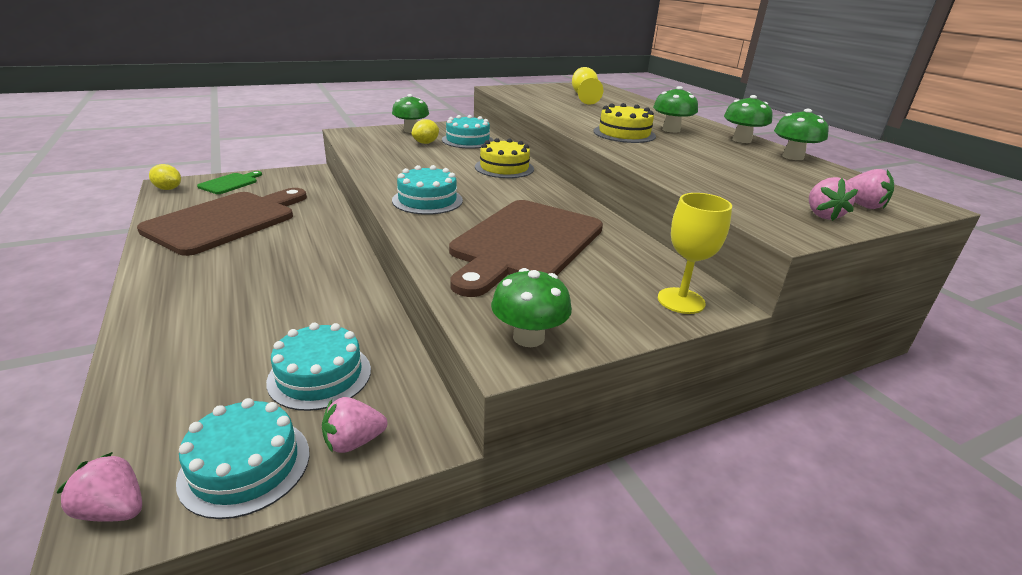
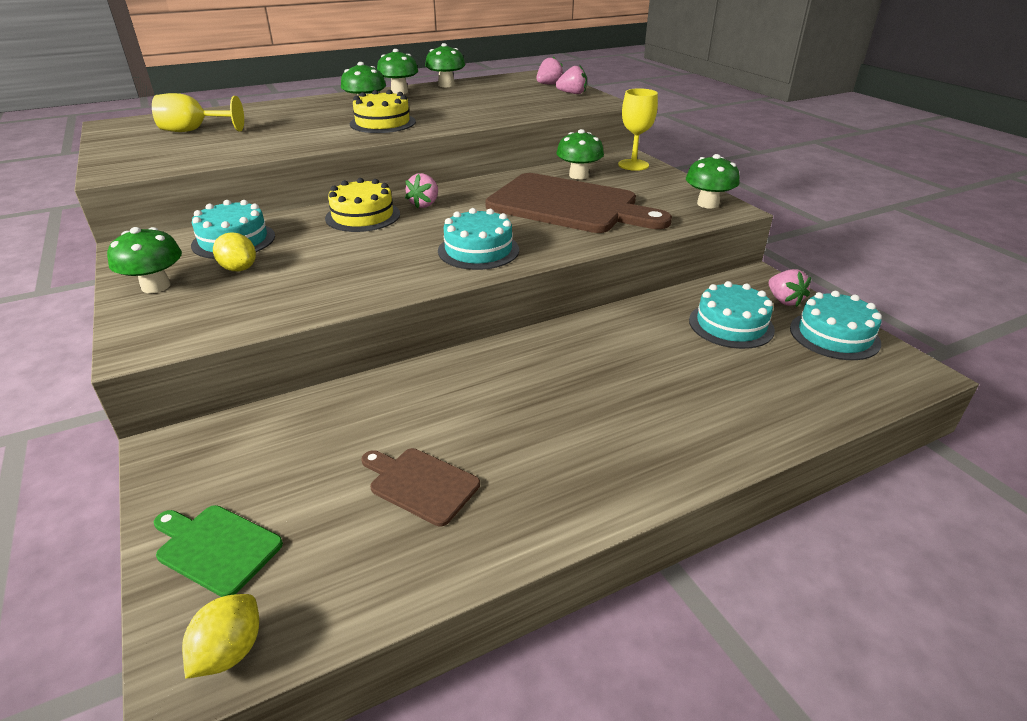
camera: 90 degrees left, 5 degrees up
(114, 510) = (906, 375): pink strawberry -> pink strawberry (424, 204)
(226, 221) = (420, 484): brown cutting board -> brown cutting board, size x0.45
(622, 257) = (578, 175): none -> green mushroom

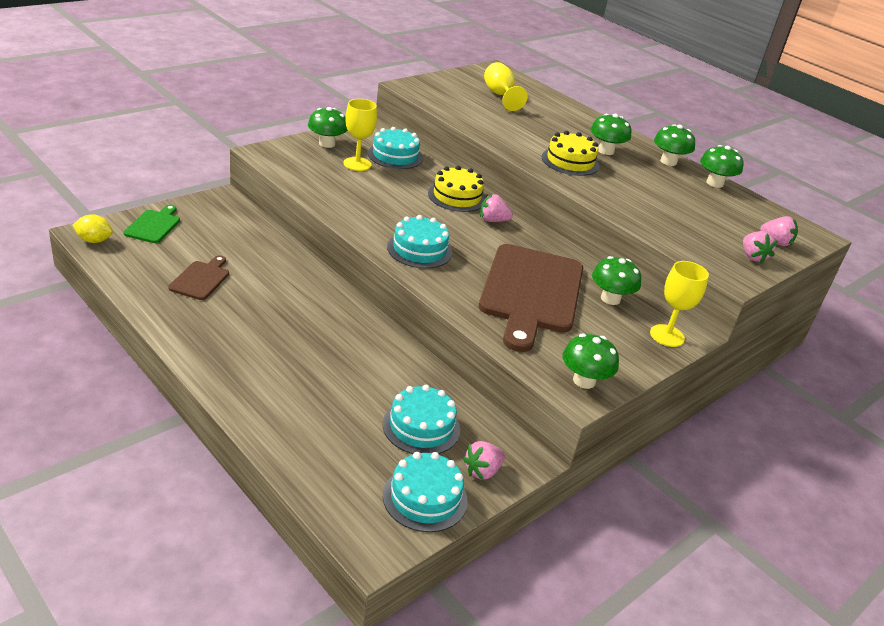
camera: 70 degrees right, 0 degrees up
(239, 269) = (357, 164): yellow lemon -> yellow goblet

